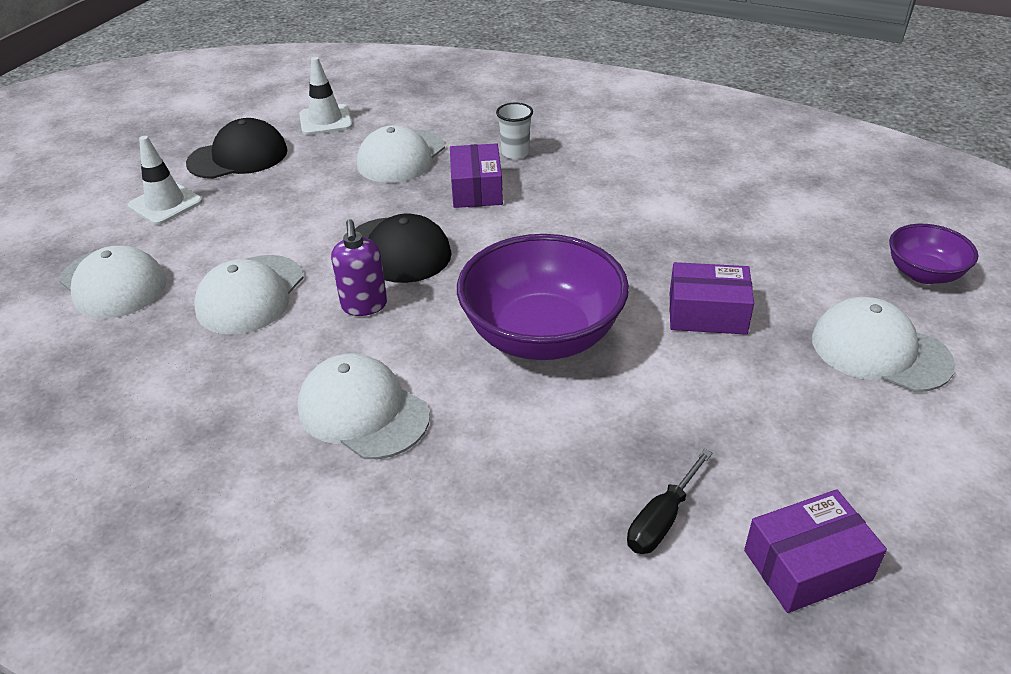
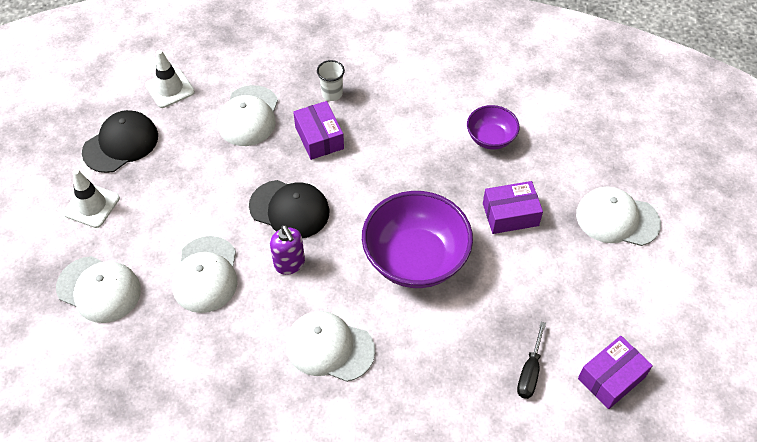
camera: 20 degrees left, 15 degrees up
(923, 274) = (629, 149): purple bowl -> purple bowl (490, 138)

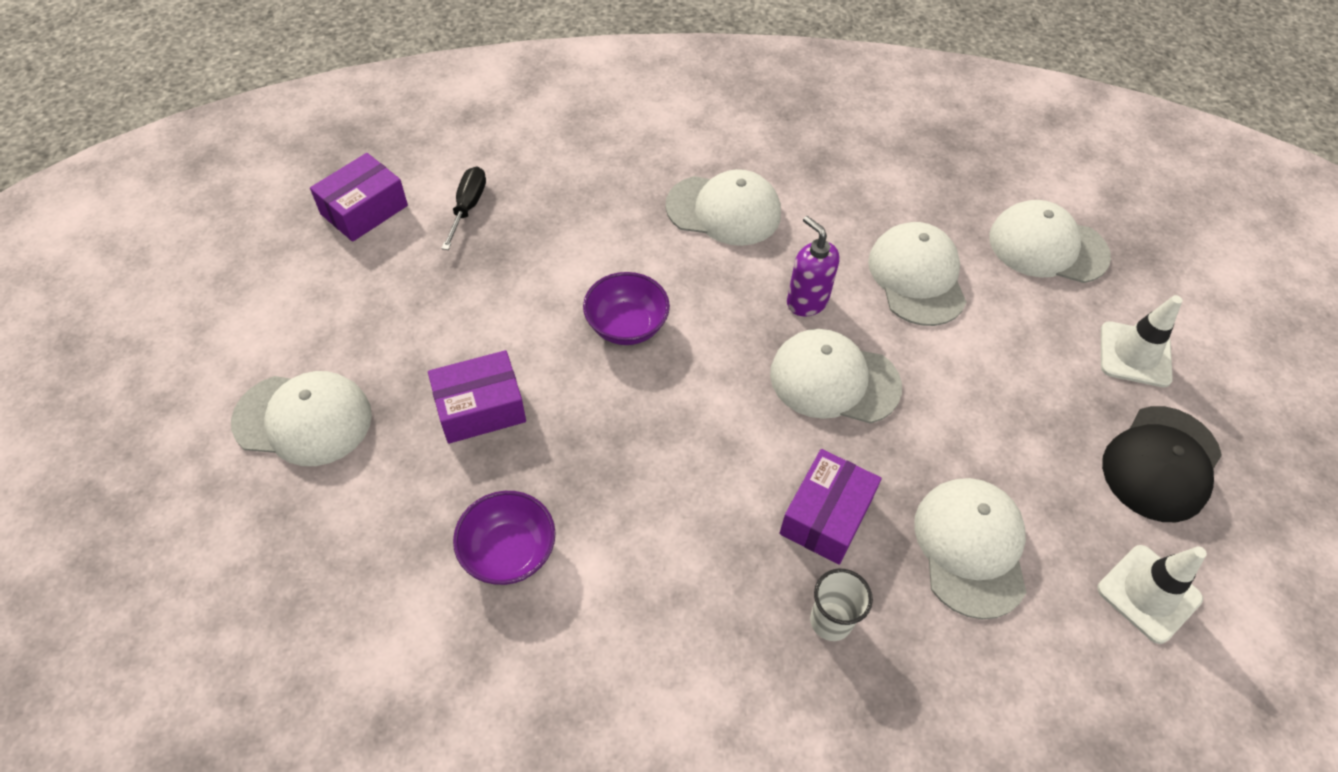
camera: 170 degrees right, 0 degrees up
(289, 209) = (834, 380): black cap -> white cap
(319, 138) = (826, 516): purple box -> purple box turned 60 degrees clockwise
(415, 259) = (626, 326): purple bowl -> purple bowl, size x0.53

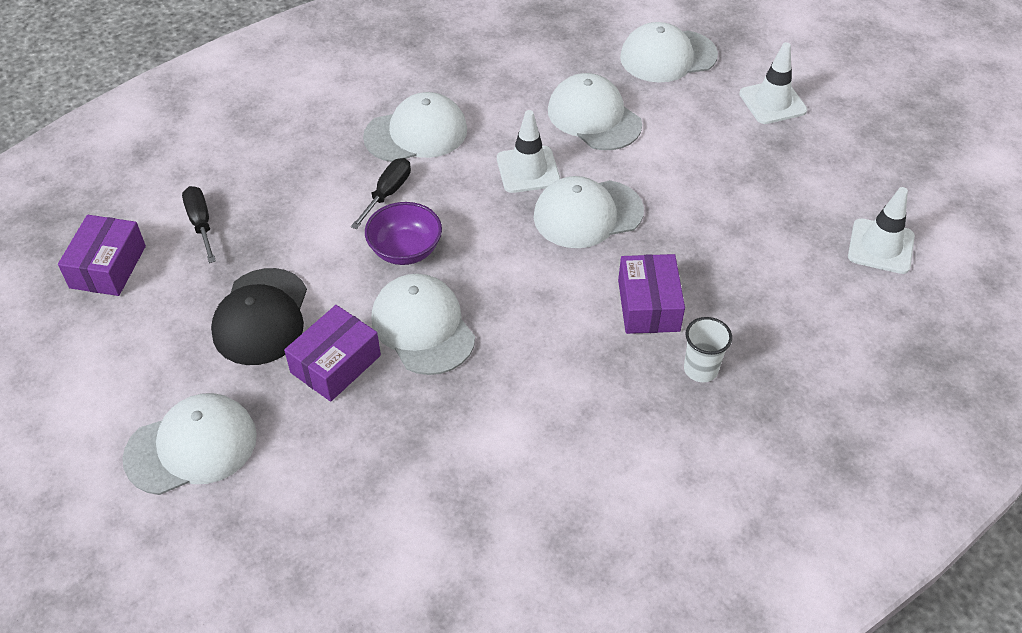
camera: 30 degrees left, 5 degrees down
(509, 552) = (440, 449): purple bowl -> none
(652, 259) = (387, 193): none -> black screwdriver
(807, 301) = (528, 170): purple soap dispenser -> white traffic cone
(970, 547) = (756, 276): white cap -> white cap (423, 327)
(1161, 463) = (835, 163): black cap -> black cap (261, 317)

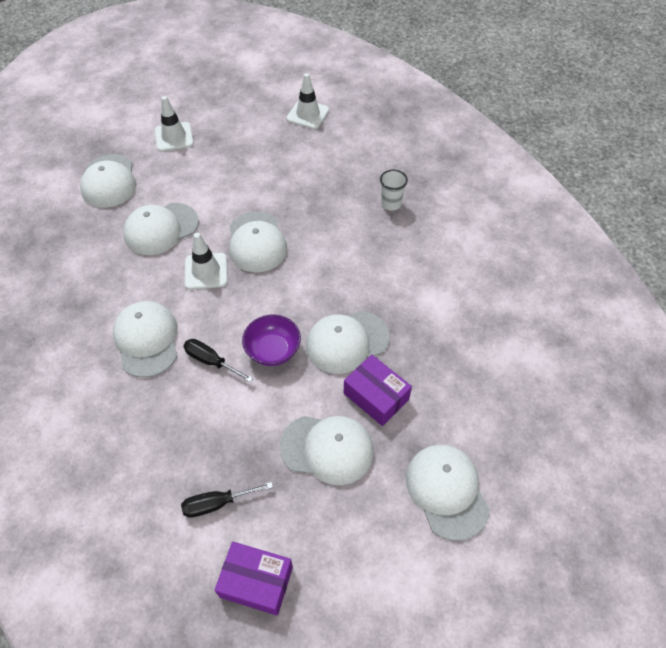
camera: 85 degrees left, 5 degrees up
(261, 317) = (327, 449): black cap -> white cap
(648, 305) = (340, 221): purple box -> none

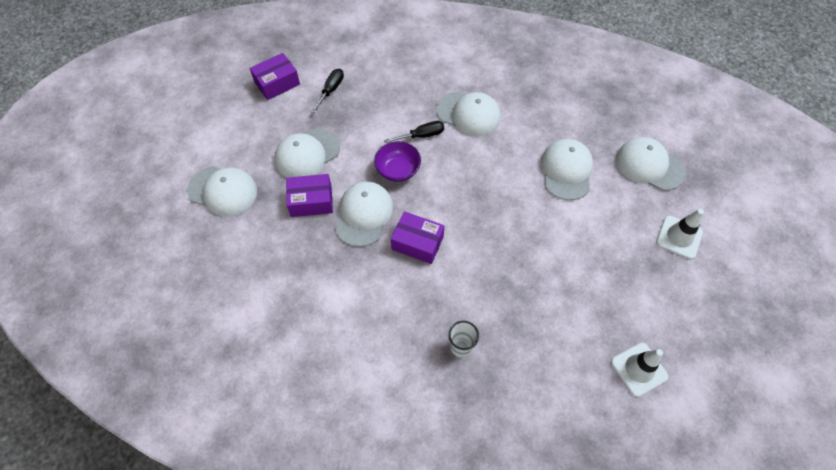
camera: 130 degrees right, 5 degrees up
(206, 271) = (499, 174): white traffic cone -> none
(256, 242) = (501, 220): white cap -> none
(335, 283) = (417, 243): none -> purple box

